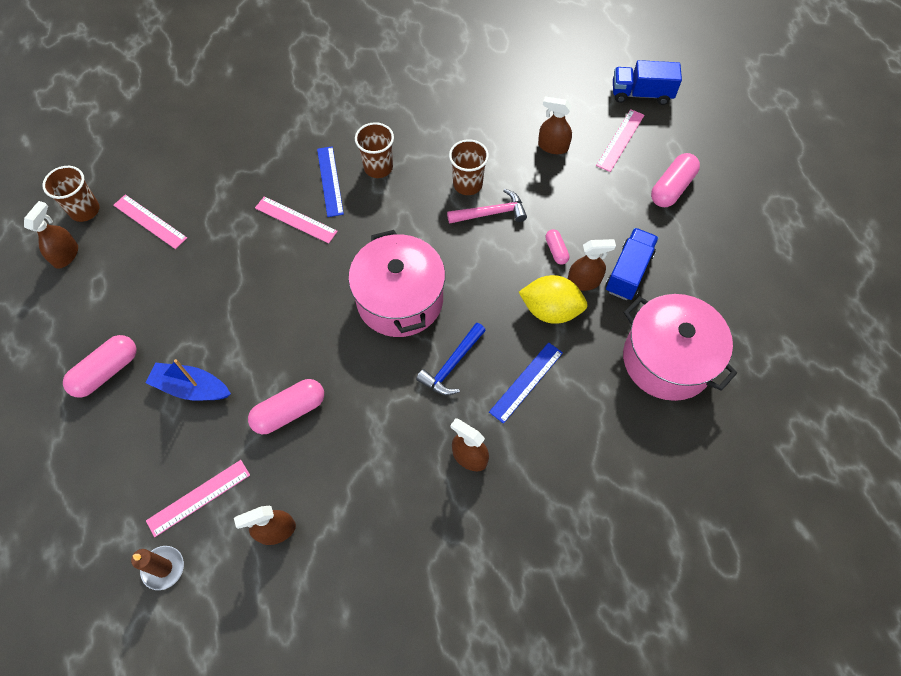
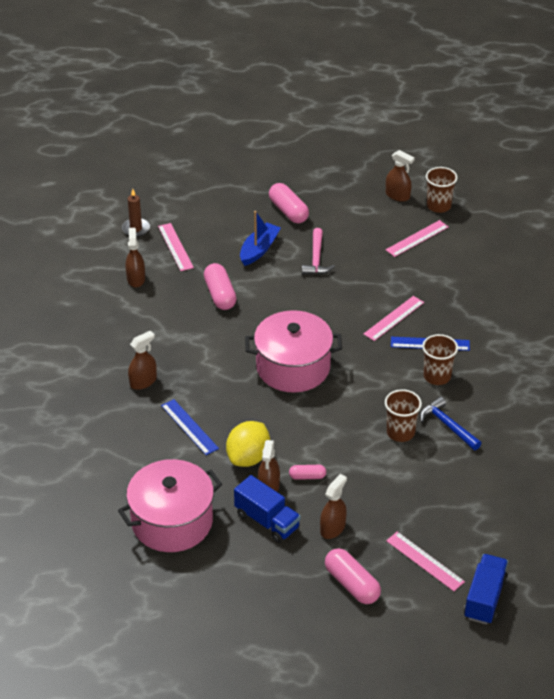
camera: 105 degrees right, 20 degrees down
(452, 365) = (222, 387): blue hammer -> blue hammer (447, 425)
(491, 213) = (363, 441): pink hammer -> pink hammer (316, 259)
(553, 146) = (430, 505): brown spray bottle -> brown spray bottle (332, 528)

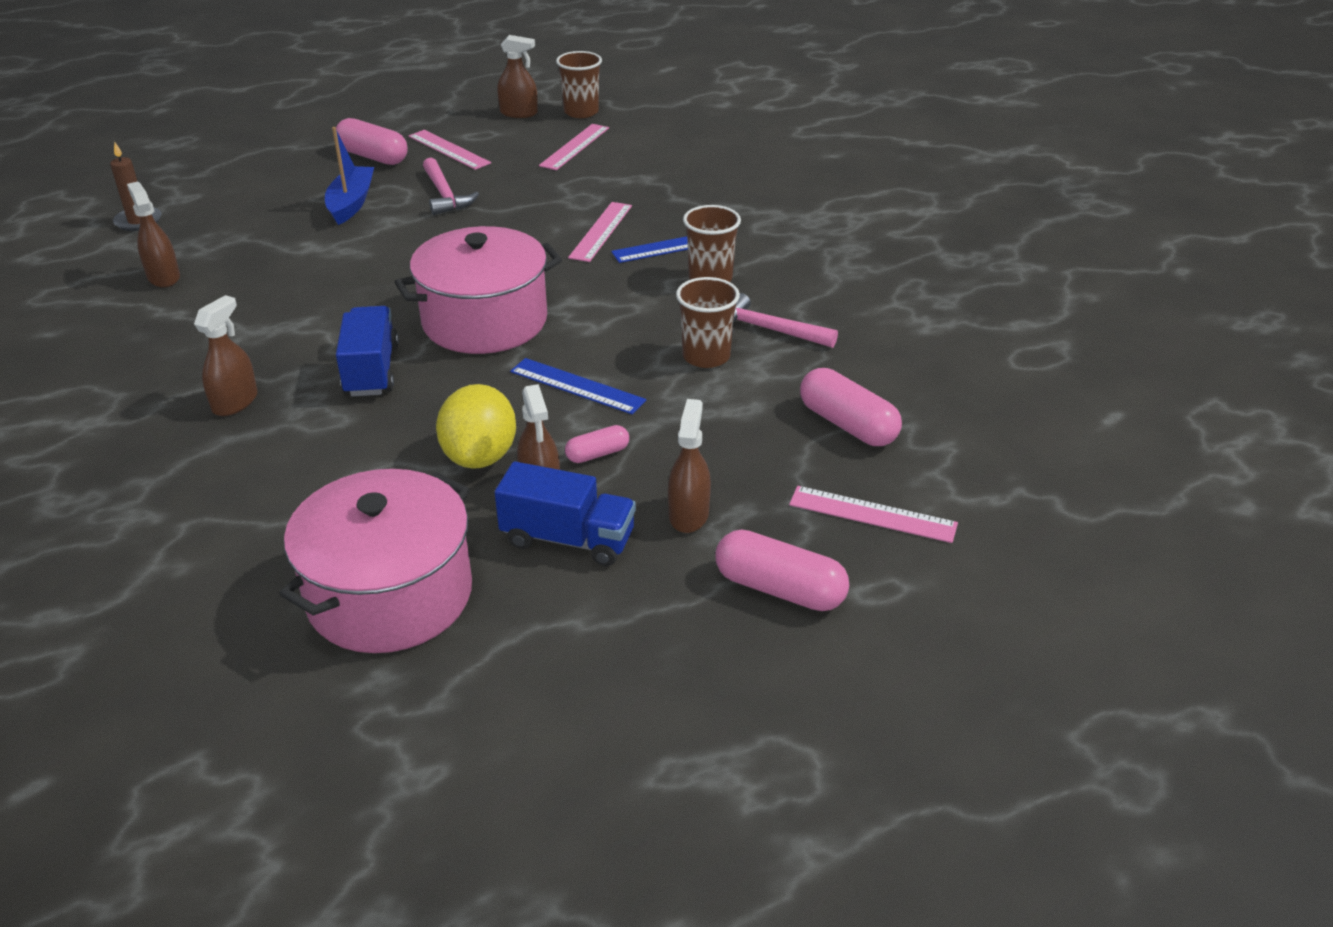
camera: 25 degrees left, 5 degrees down
(175, 247) = (214, 227): pink ruler -> pink ruler (449, 150)
(189, 427) = (351, 442): blue ruler -> blue ruler (577, 386)
(220, 295) = (316, 265): pink capsule -> pink capsule (847, 424)
(447, 425) = (769, 330): blue hammer -> pink hammer
(485, 598) = (1008, 537): blue truck -> blue truck (371, 370)

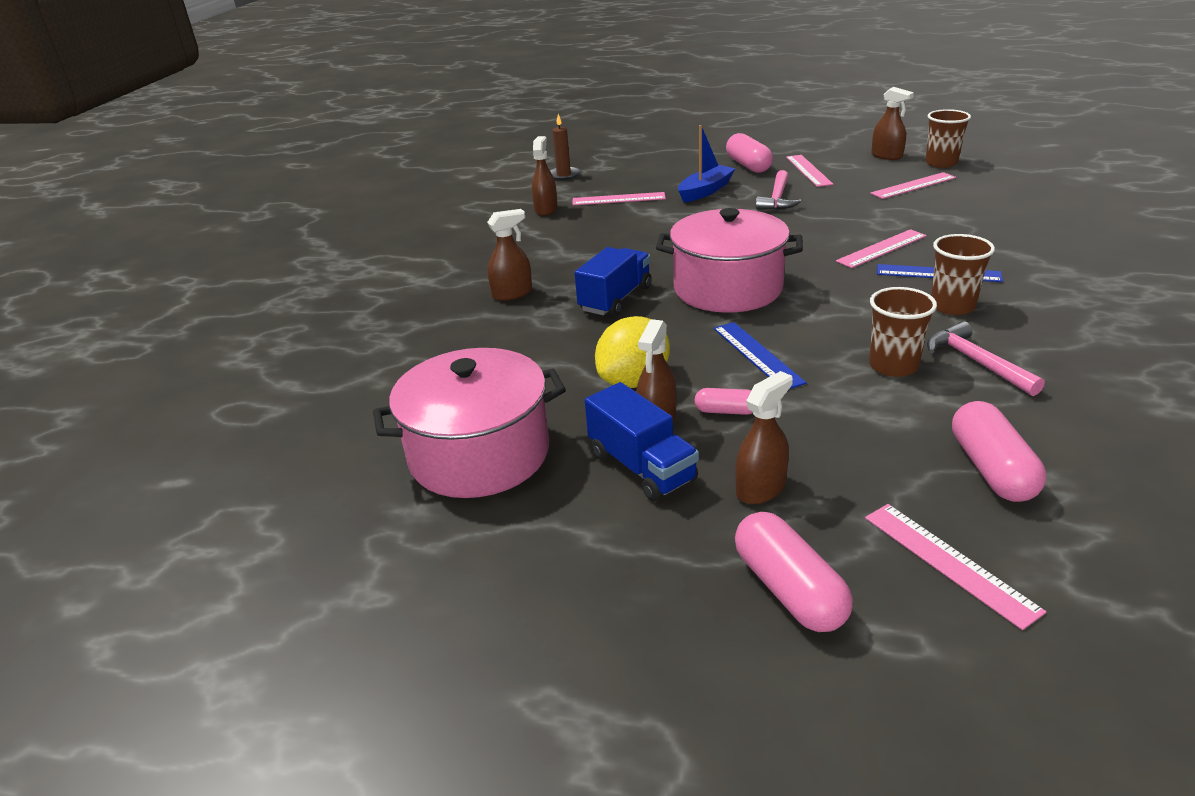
camera: 40 degrees right, 5 degrees down
(250, 239) = (618, 199): none -> pink ruler

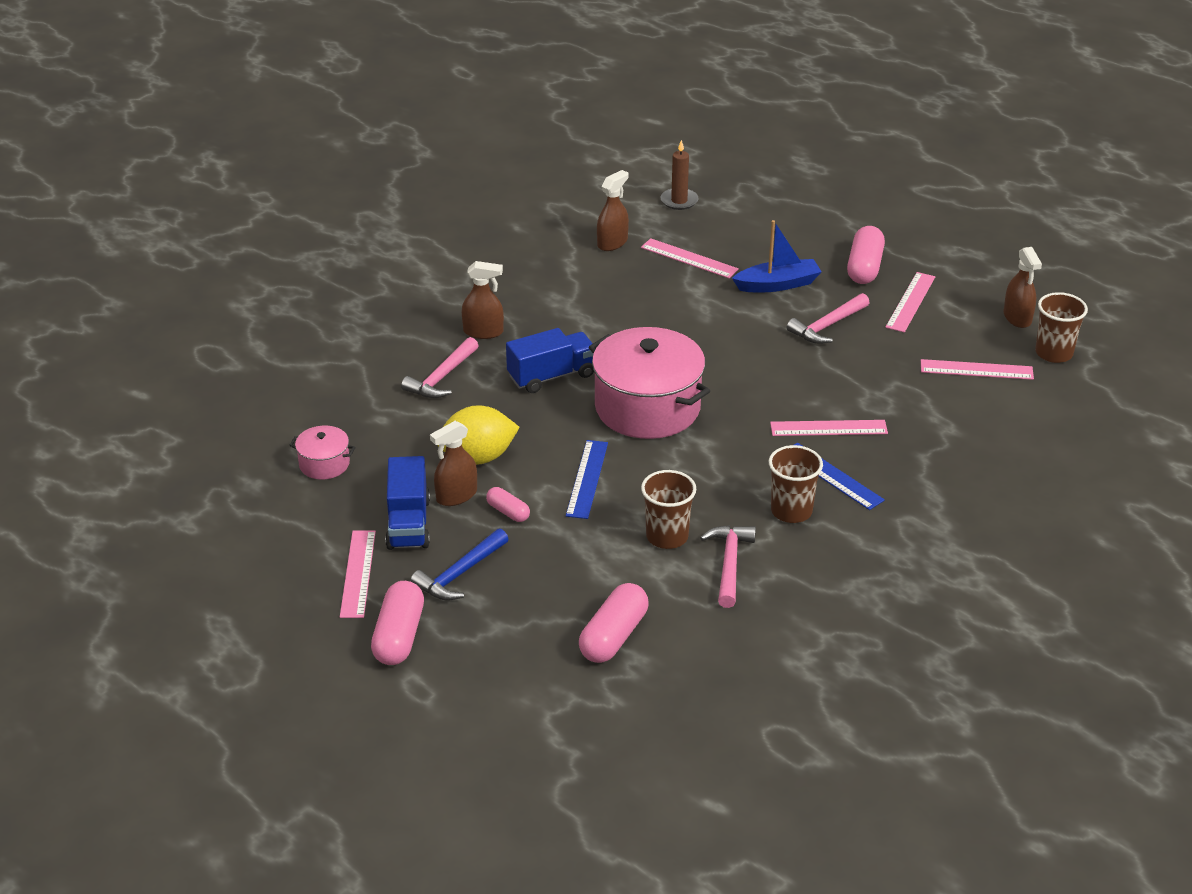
camera: 30 degrees right, 5 degrees up
(479, 454) = (324, 464): pink pot -> pink pot, size x0.46
(516, 337) = (442, 377): none -> pink hammer
(761, 488) = (460, 574): brown spray bottle -> blue hammer
(949, 562) = (503, 670): pink ruler -> pink ruler (358, 573)

